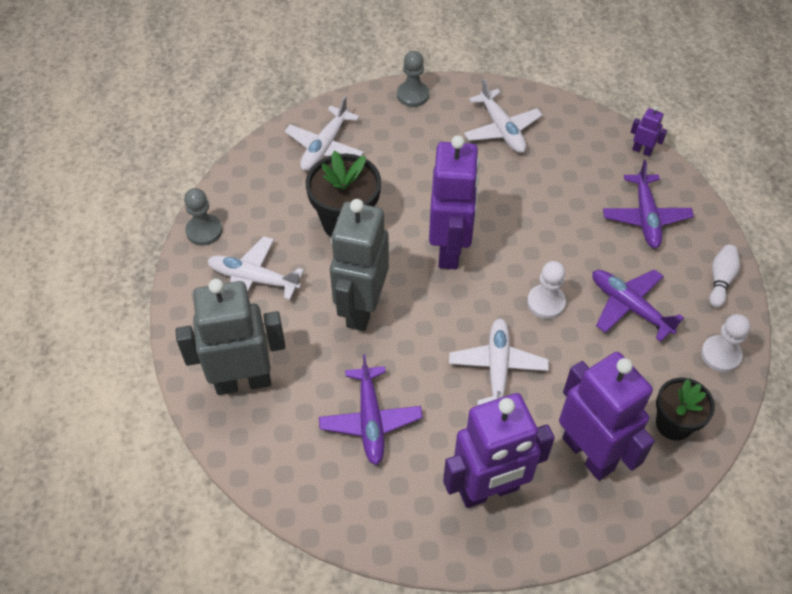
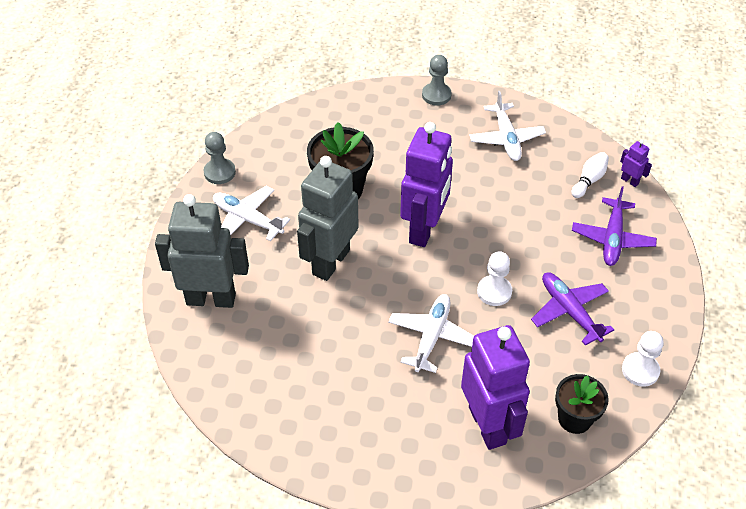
camera: 15 degrees right, 5 degrees down
(325, 147) = (345, 124): white plane -> none
(370, 420) = (306, 354): purple plane -> none
(489, 490) = (388, 434): purple robot -> none
(720, 280) = (663, 307): white bowling pin -> white bowling pin (589, 180)

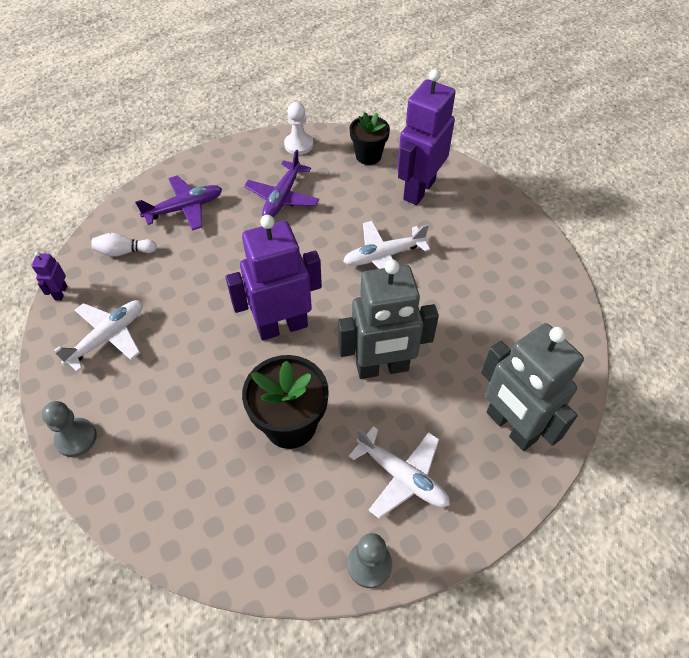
camera: 130 degrees left, 5 degrees up
(247, 219) = (402, 476): white plane -> white plane turned 45 degrees counterclockwise
(494, 291) = (305, 245): white pawn -> none
(630, 181) = (104, 227): purple robot -> purple robot (60, 293)

